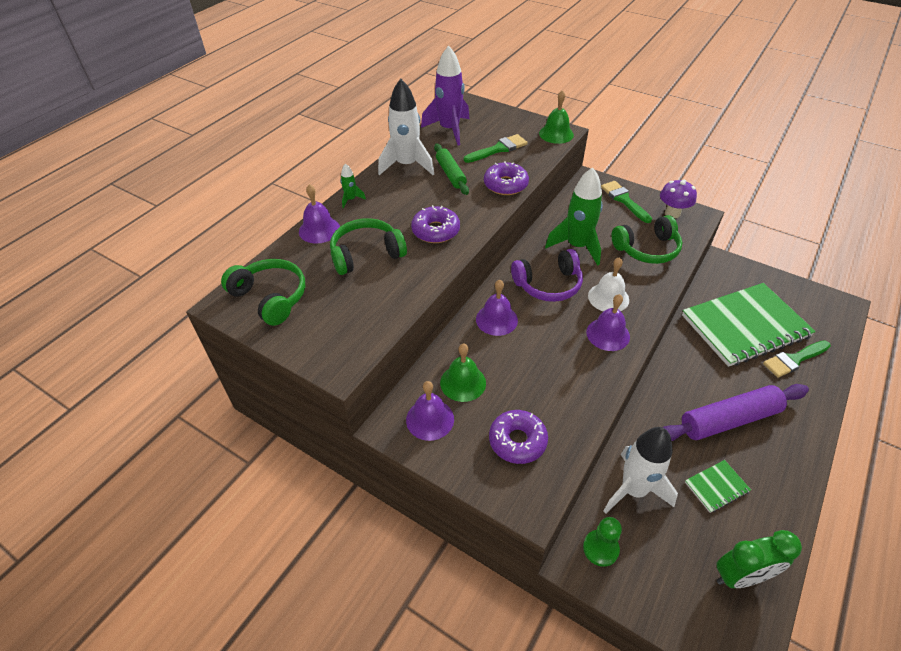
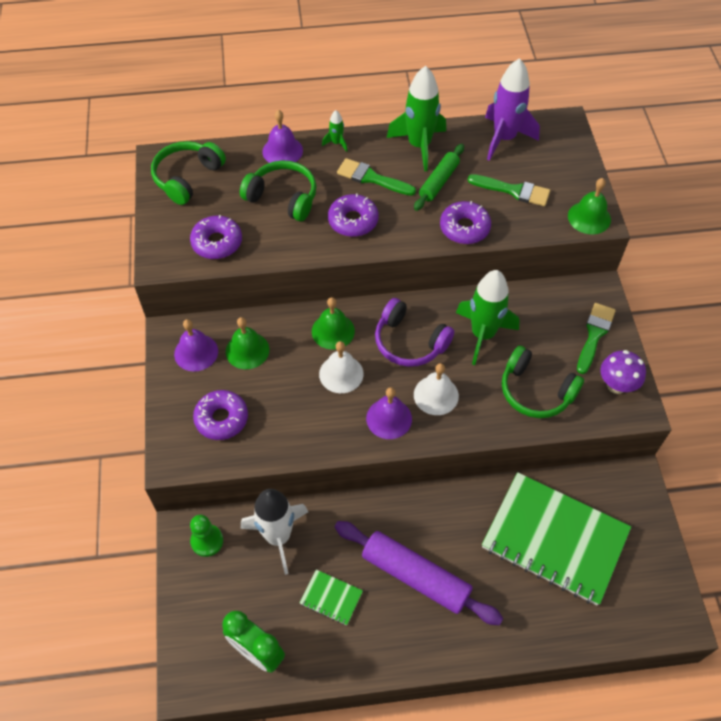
camera: 50 degrees right, 10 degrees up
(270, 298) = (187, 178): green headphones -> green headphones turned 150 degrees counterclockwise
(364, 317) = (217, 242): none -> purple donut
(407, 165) = (419, 146): white rocket -> green rocket
(496, 319) = (333, 331): purple bell -> green bell
(542, 338) = (341, 374): none -> white bell
(794, 359) = (547, 602): green brush -> green brush (371, 178)

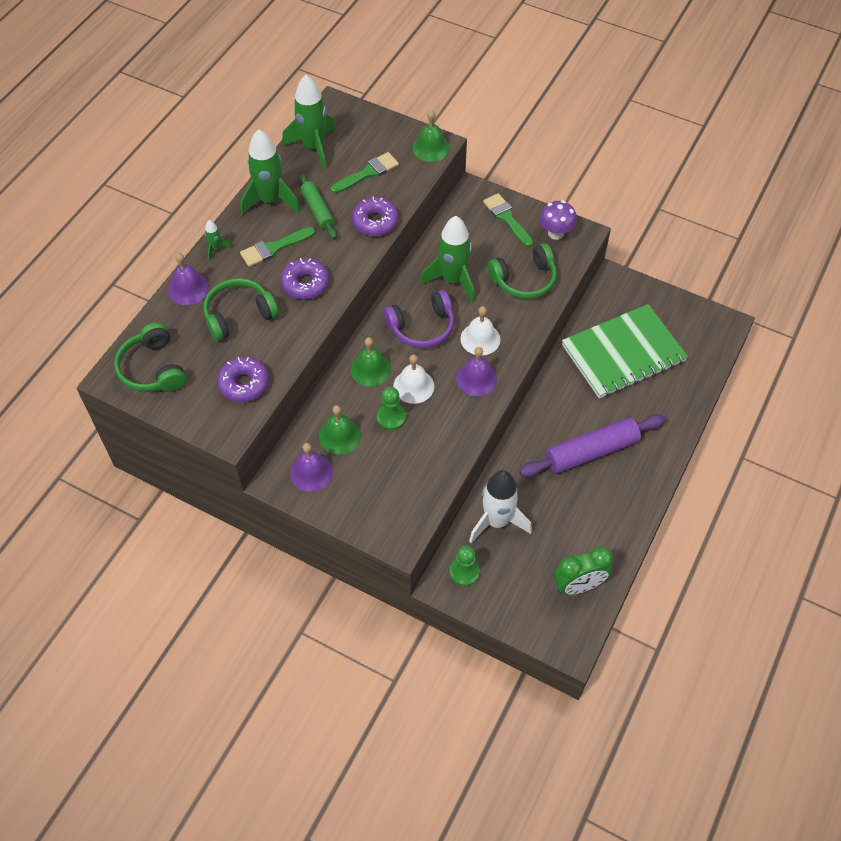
camera: 55 degrees left, 0 degrees up
(221, 419) = (389, 487): purple donut -> none
(294, 377) = (391, 417): none -> green pawn
(331, 598) = (570, 514): green notebook -> none
(504, 138) = (314, 147): purple rocket -> green rocket

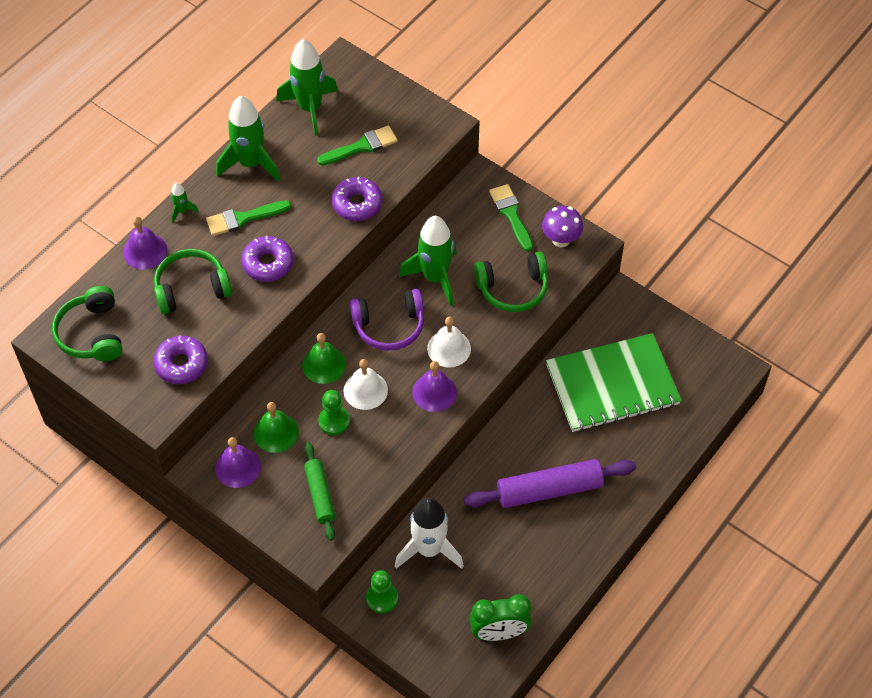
camera: 10 degrees right, 0 degrees up
(317, 210) = (298, 182): green rolling pin -> green rolling pin (320, 495)
(431, 148) = (437, 126): green bell -> none

